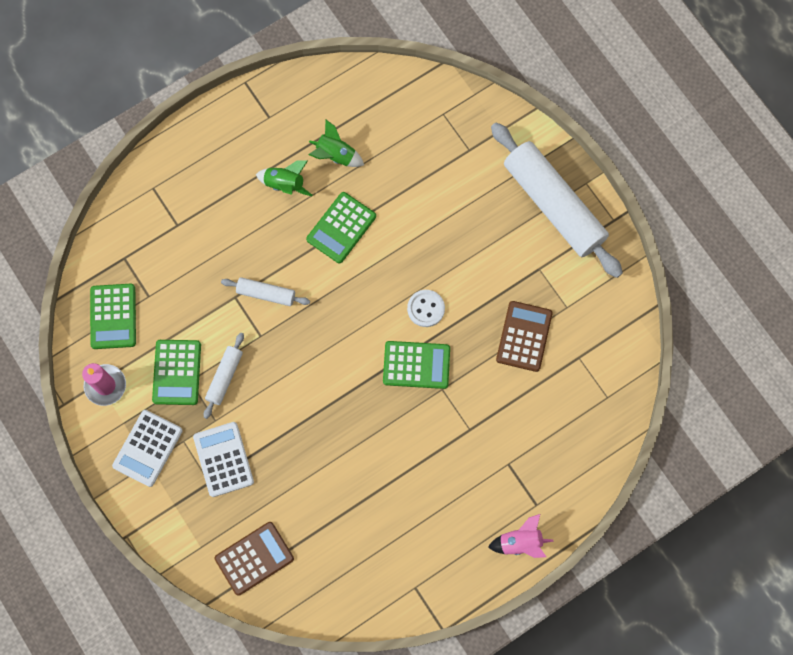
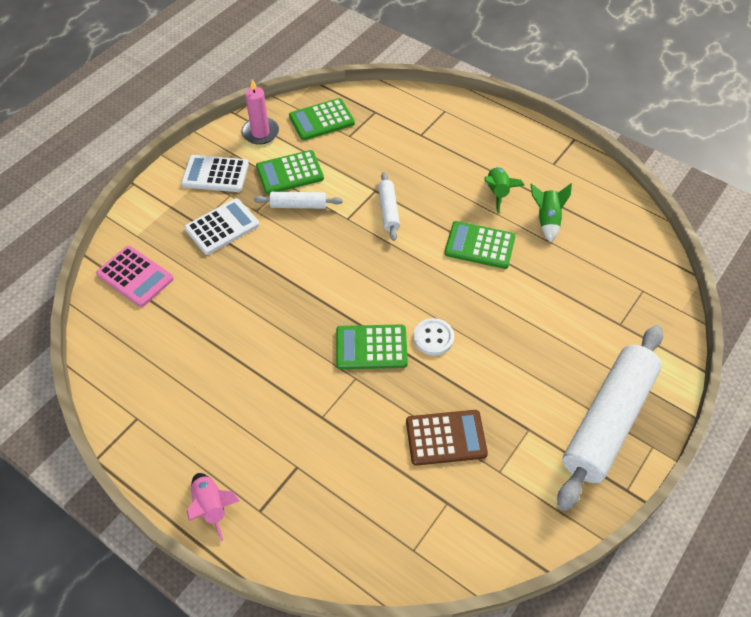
camera: 70 degrees right, 20 degrees down
(254, 558) = (135, 276): brown calculator -> pink calculator
(416, 365) = (371, 347): green calculator -> green calculator turned 105 degrees clockwise

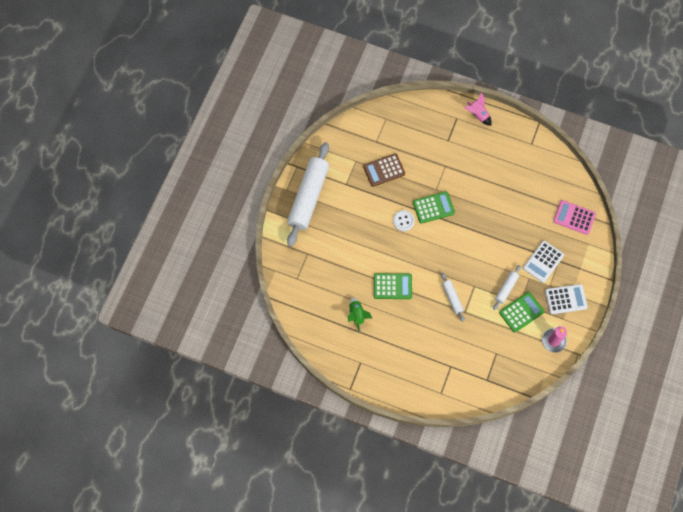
camera: 165 degrees right, 15 degrees up
(298, 205) = (506, 288): white rolling pin -> white rolling pin turned 45 degrees counterclockwise
(321, 120) = (519, 362): green calculator -> none
(497, 193) = (390, 329): green rocket -> none

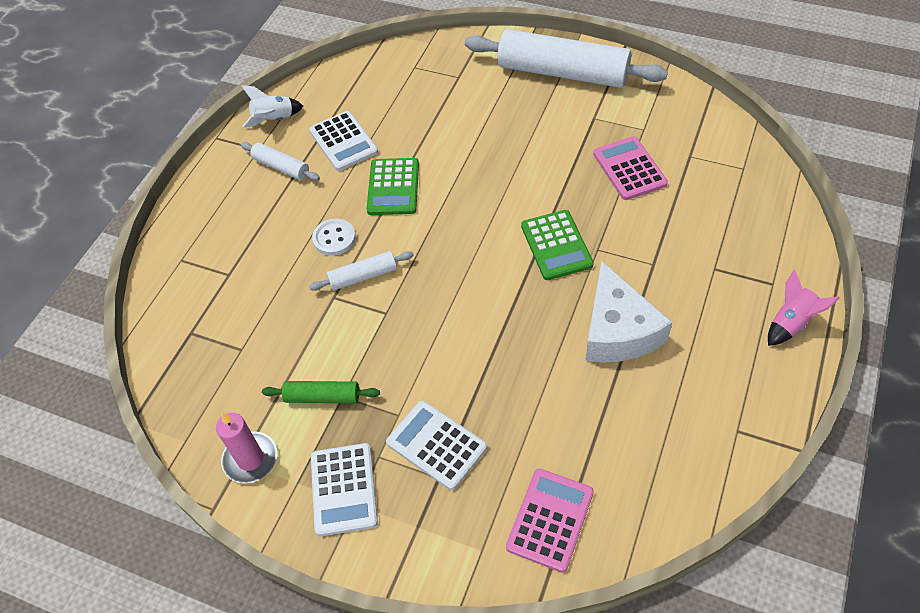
camera: 95 degrees right, 15 degrees down
(337, 356) = (274, 120): none -> white rocket
(357, 315) = (343, 141): green rocket -> white calculator
(384, 170) = (629, 169): brown calculator -> pink calculator
(403, 221) = (524, 200): white button -> white button (334, 238)
(483, 184) = (618, 330): none -> white cheese
(506, 288) = (377, 370): white rolling pin -> white rolling pin (281, 167)
(521, 312) = (322, 397): green calculator -> green rolling pin

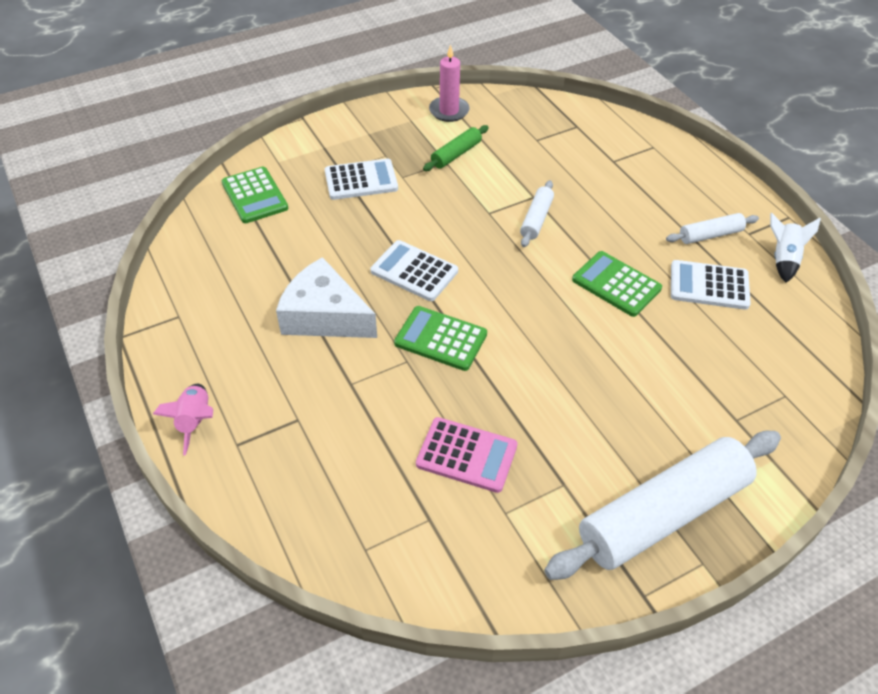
camera: 125 degrees right, 5 degrees down
(334, 238) = (592, 224): white button -> none
(344, 489) = (383, 133): white calculator -> white calculator (414, 271)
(550, 519) = (255, 196): pink calculator -> green calculator

